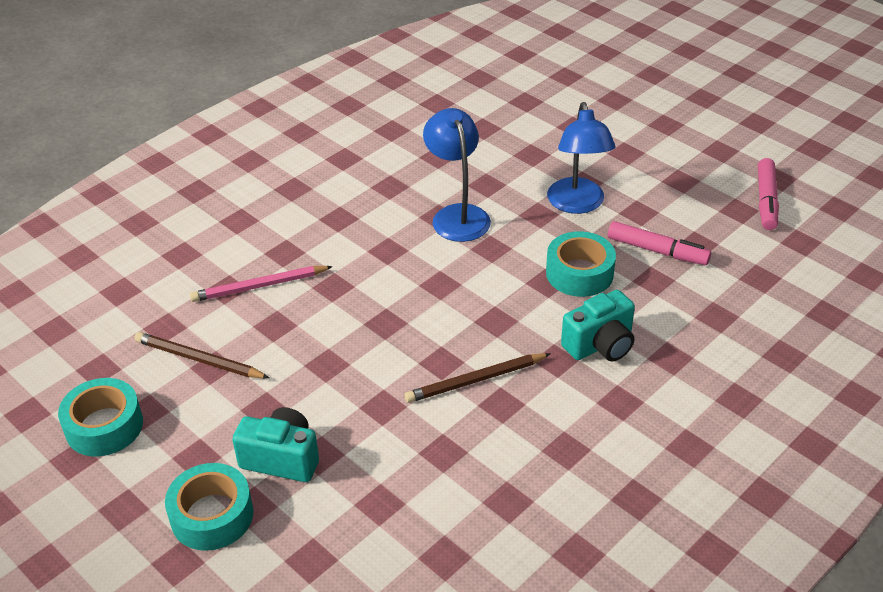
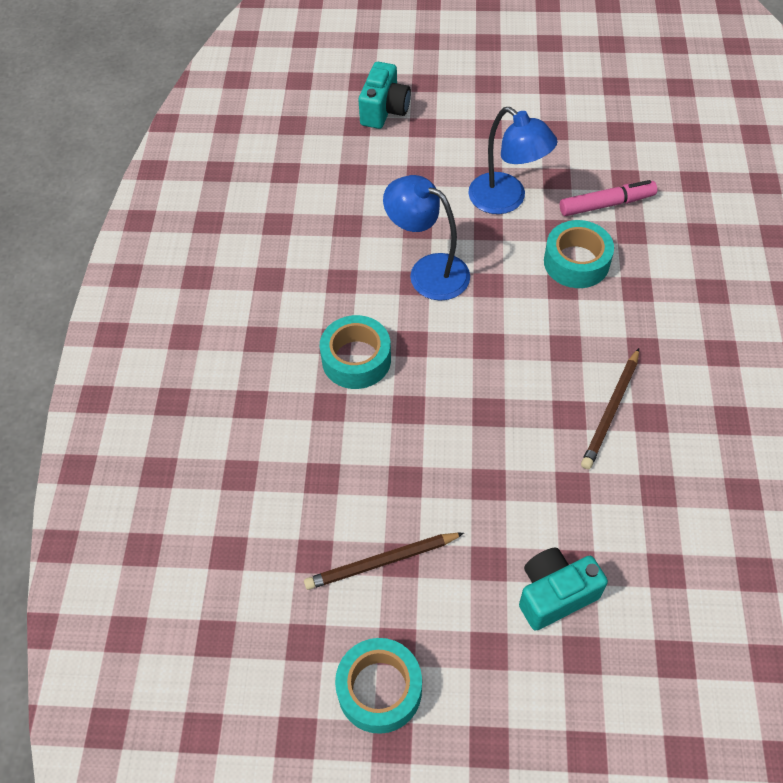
camera: 40 degrees left, 15 degrees up
(212, 515) = (563, 689): turquoise tape -> turquoise tape (356, 359)
(259, 286) = (348, 454): pink pencil -> none
(600, 345) = (658, 314): turquoise camera -> turquoise camera (384, 110)
(766, 200) = (629, 110): pink marker -> none

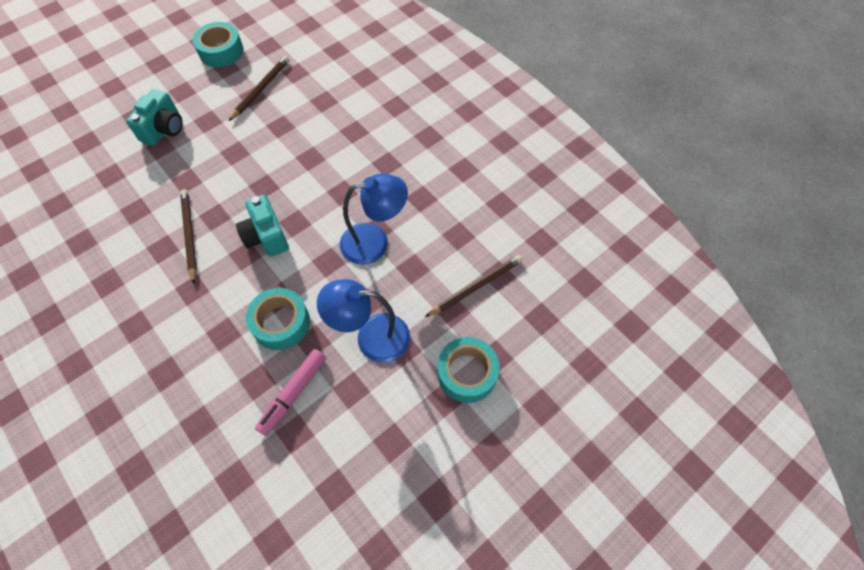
camera: 135 degrees right, 5 degrees up
(356, 359) = (364, 162): turquoise tape -> turquoise tape (467, 373)
(381, 178) = (475, 286): none -> brown pencil
(384, 110) = (539, 349): turquoise camera -> turquoise camera (266, 236)

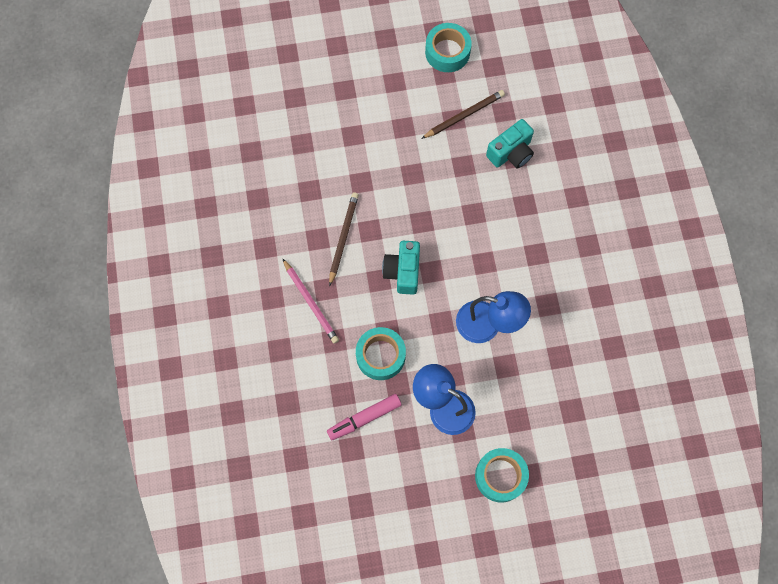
camera: 30 degrees right, 10 degrees up
(164, 129) = (363, 117): turquoise camera -> turquoise camera (511, 153)
(181, 309) = (311, 302): none -> pink pencil
(475, 286) = (548, 410): brown pencil -> none

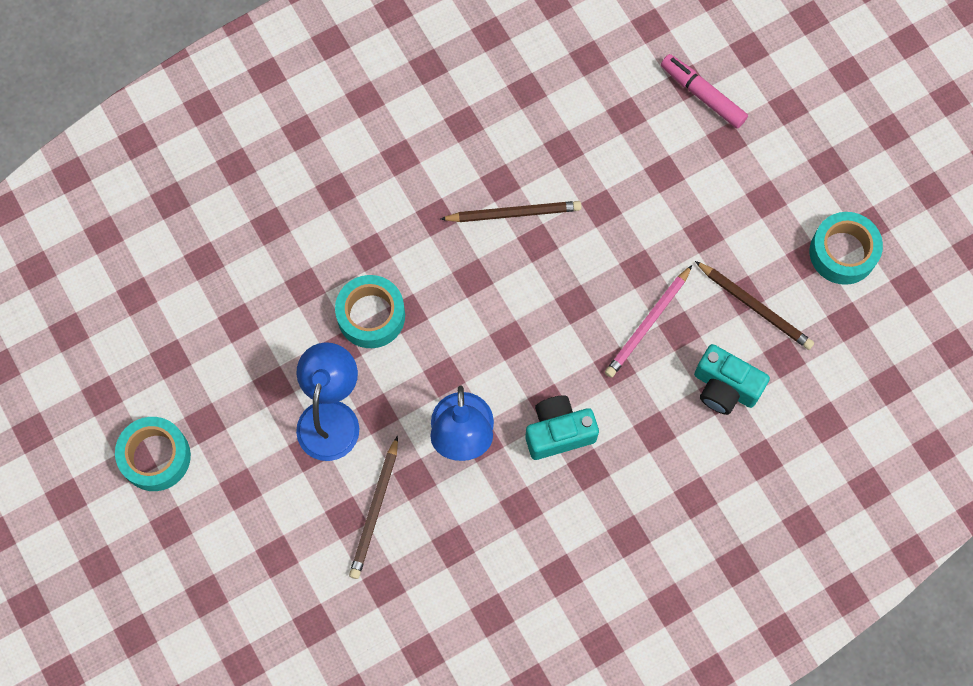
camera: 70 degrees right, 0 degrees up
(311, 302) = (411, 205): pink pencil -> pink pencil (648, 324)
(364, 418) = (282, 324): pink marker -> pink marker (702, 95)
(403, 272) = (495, 304): turquoise camera -> turquoise camera (558, 432)
(500, 476) = (264, 519): turquoise tape -> turquoise tape (155, 457)
(519, 399) = (375, 510): none -> brown pencil

